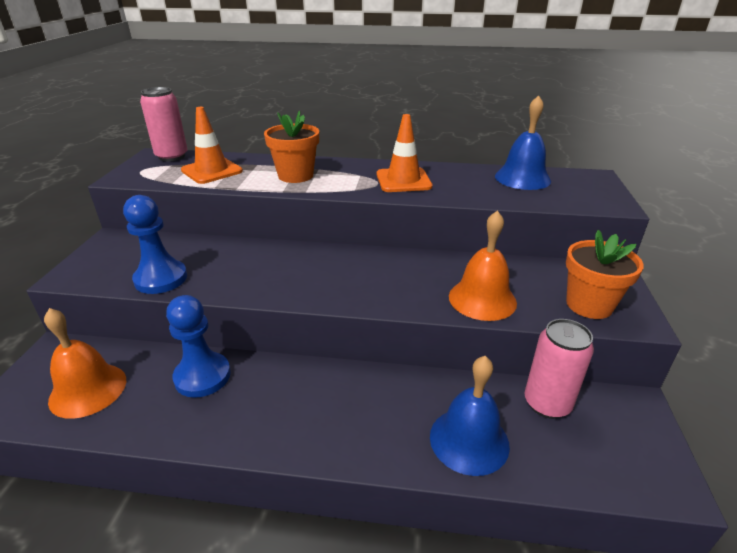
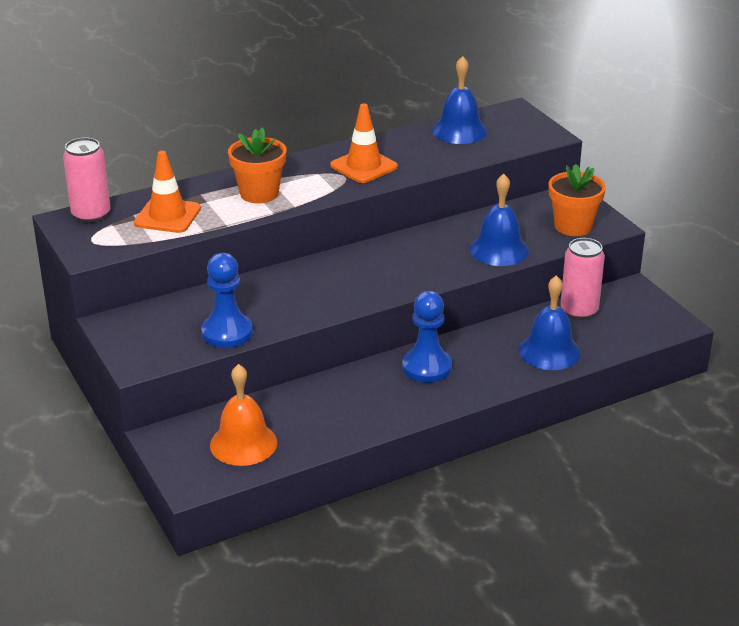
camera: 35 degrees left, 0 degrees up
(202, 376) = (321, 398): blue pawn -> blue pawn (427, 367)
(482, 299) = (499, 250): orange bell -> blue bell

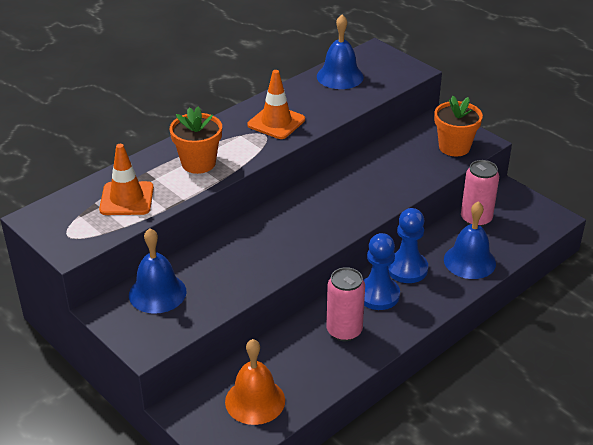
camera: 15 degrees left, 5 degrees up
(91, 215) = (56, 209): pink can -> pink can (344, 331)
(227, 333) = (212, 300): blue pawn -> blue pawn (407, 269)
(499, 250) = (405, 179): blue bell -> blue bell (157, 293)

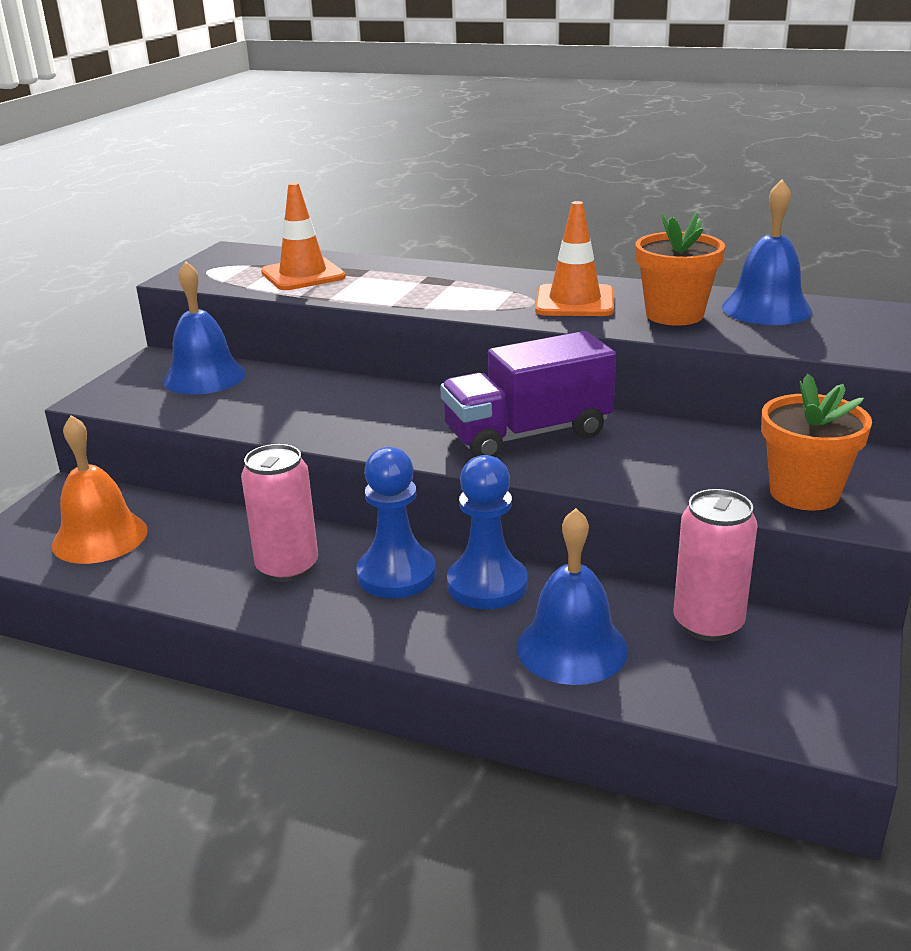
camera: 65 degrees right, 10 degrees down
(198, 163) = (418, 287): orange flower pot -> orange flower pot (674, 315)
(342, 197) = (527, 434): none -> purple truck

